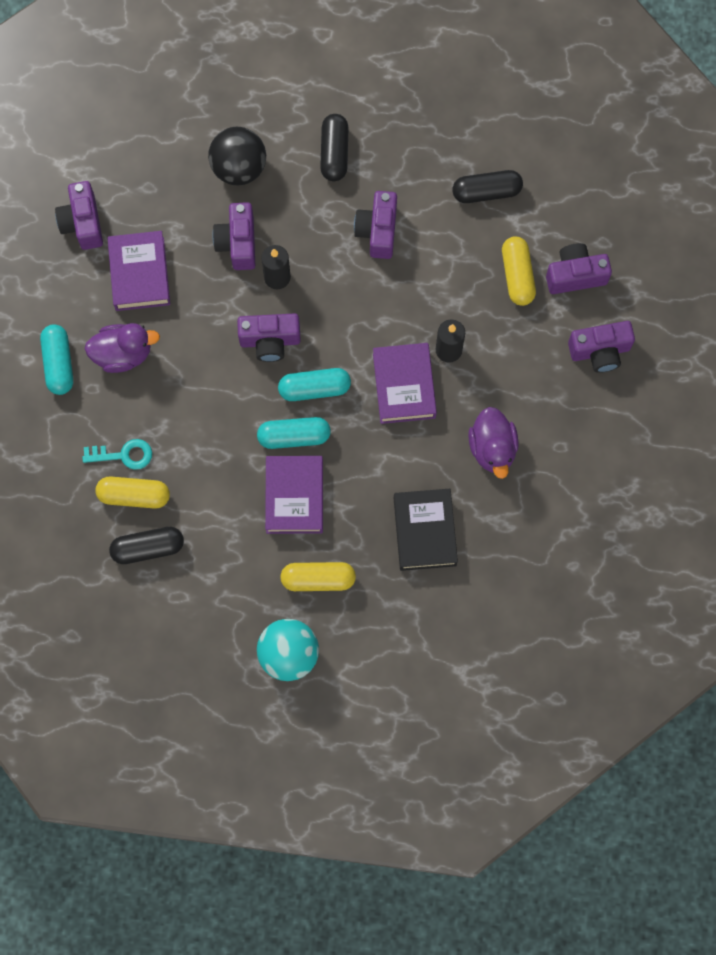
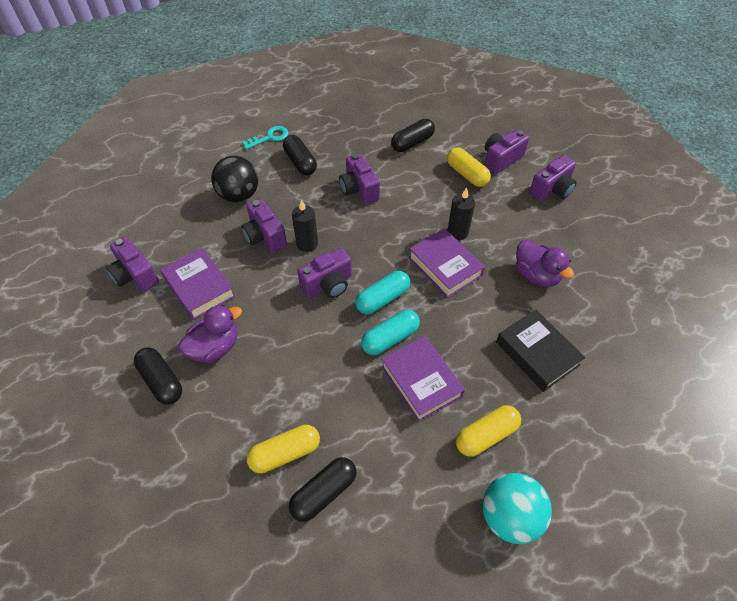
camera: 30 degrees left, 20 degrees down
(59, 363) = (161, 381): turquoise capsule -> black capsule
(123, 455) = (257, 424): turquoise key -> turquoise key (269, 137)

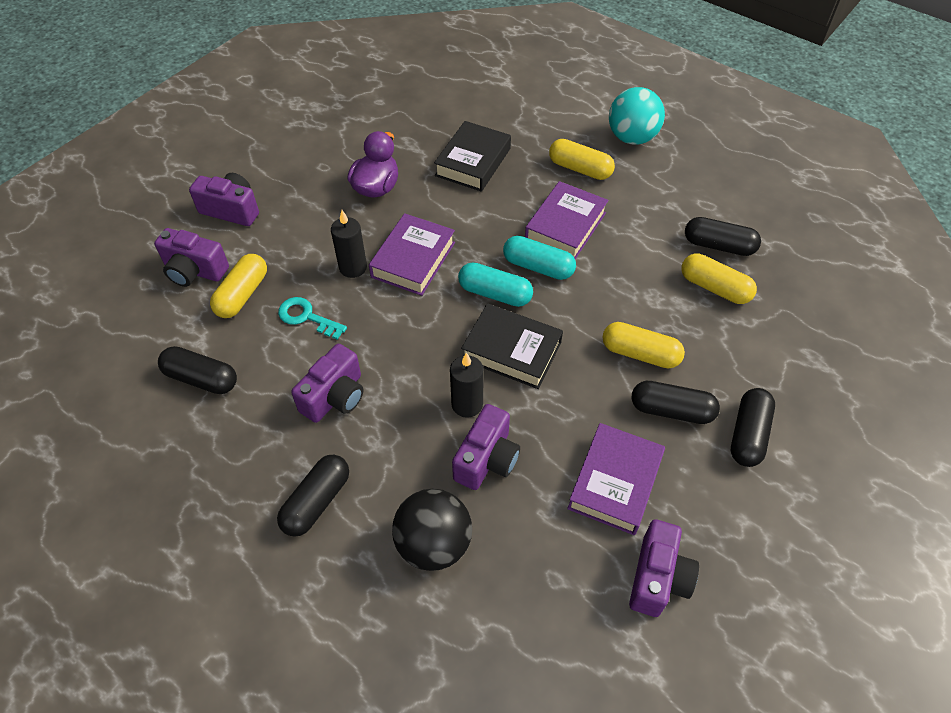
camera: 120 degrees left, 0 degrees up
(215, 347) = (671, 410): purple duck -> black capsule
(269, 137) = (278, 585): turquoise key -> turquoise key (307, 317)
(269, 357) = (640, 353): none -> yellow capsule
(328, 284) = (512, 351): purple camera -> black book

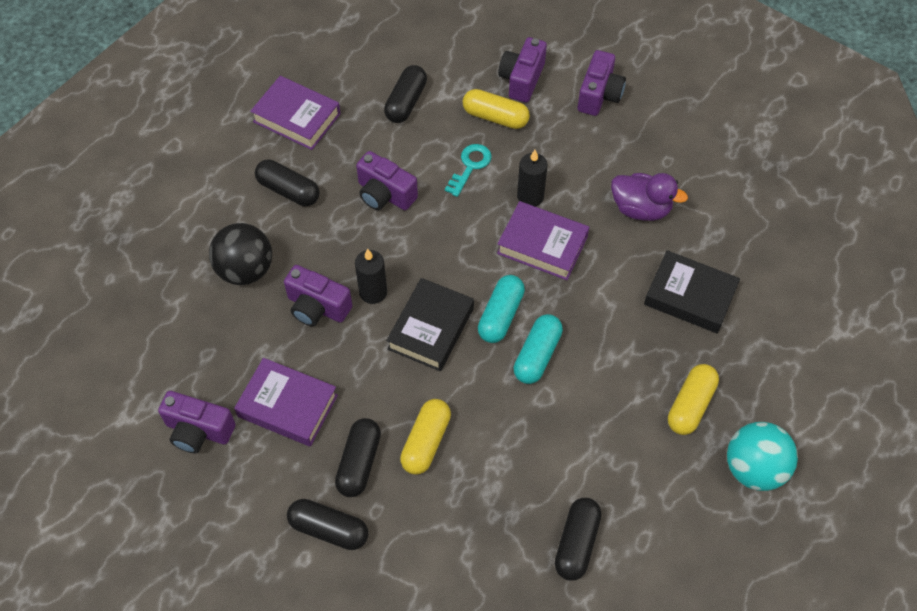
camera: 90 degrees right, 5 degrees up
(565, 226) = (597, 384): purple book -> purple book (297, 117)
(714, 288) = (513, 528): yellow capsule -> none

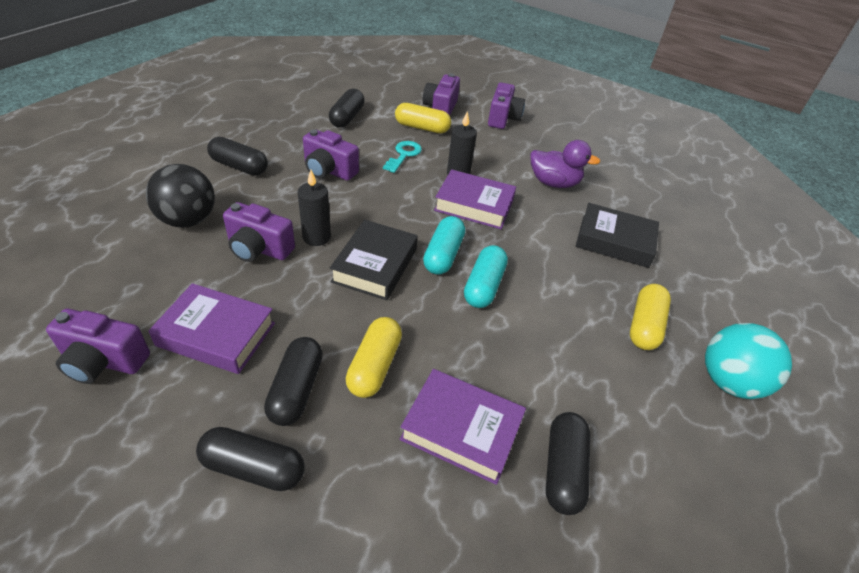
camera: 10 degrees left, 15 degrees down
(297, 117) = (252, 123): purple book -> purple book (461, 430)

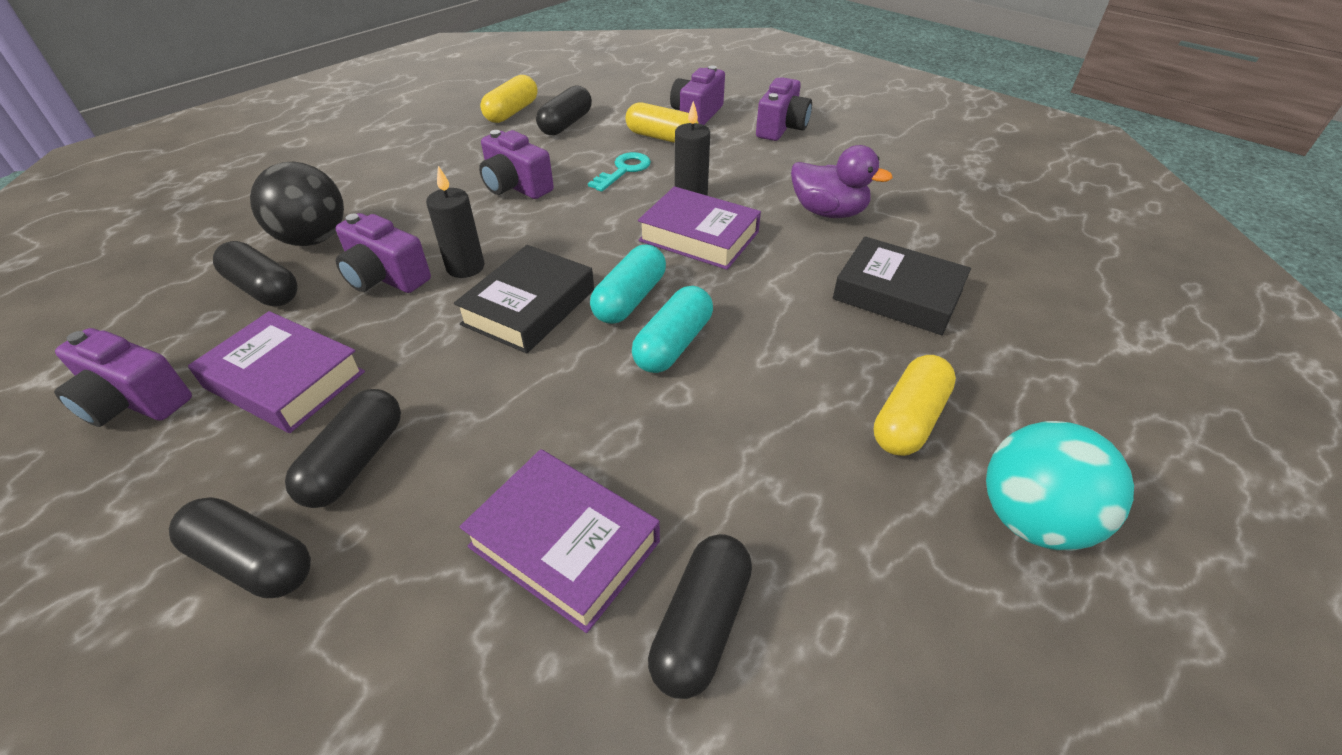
camera: 15 degrees right, 0 degrees up
(239, 166) = (404, 178): black capsule -> black capsule (263, 289)
(374, 366) = (474, 440): yellow capsule -> yellow capsule (512, 112)

